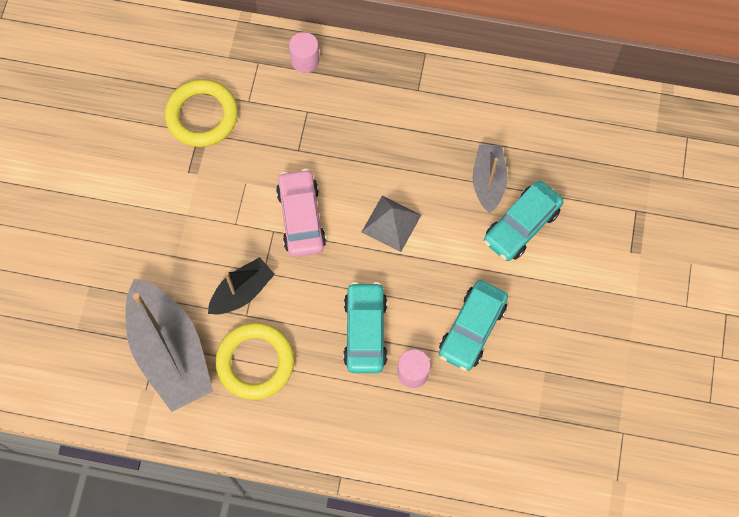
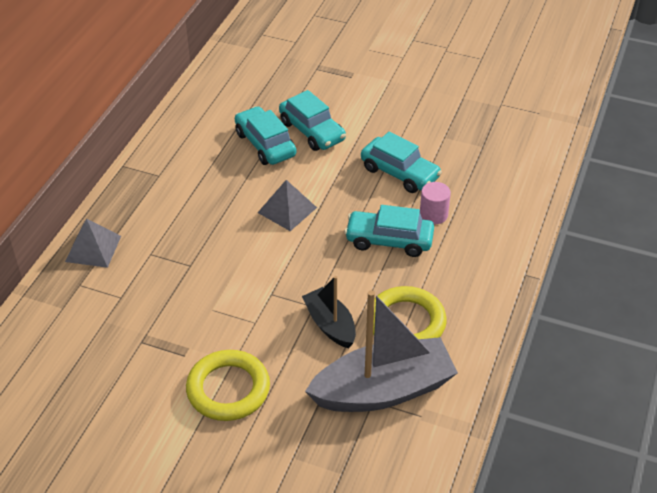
camera: 80 degrees left, 25 degrees down
(202, 116) = (122, 336): yellow ring -> yellow ring (228, 389)
(301, 218) = (263, 271): pink car -> none
(305, 60) = (93, 248): pink cylinder -> grey pyramid
(488, 181) = (265, 144): grey boat -> turquoise car

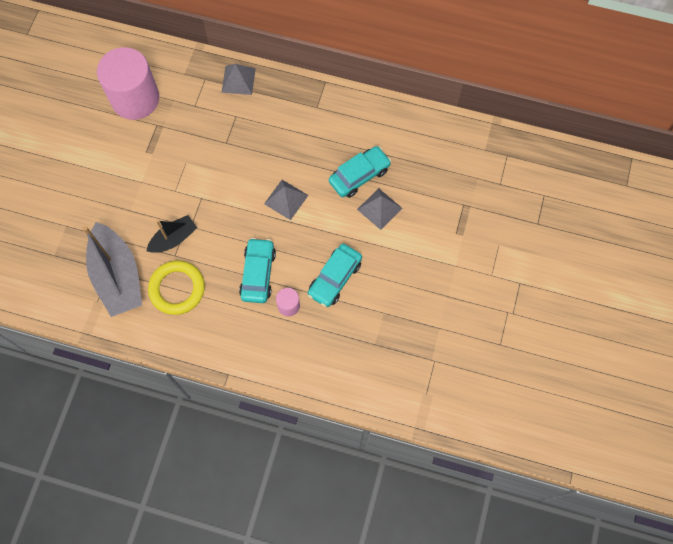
camera: 85 degrees right, 25 degrees up
(88, 367) = (135, 99): none -> pink cylinder
(228, 389) = (118, 182): yellow ring -> none
(312, 131) = (379, 208): turquoise car -> grey pyramid

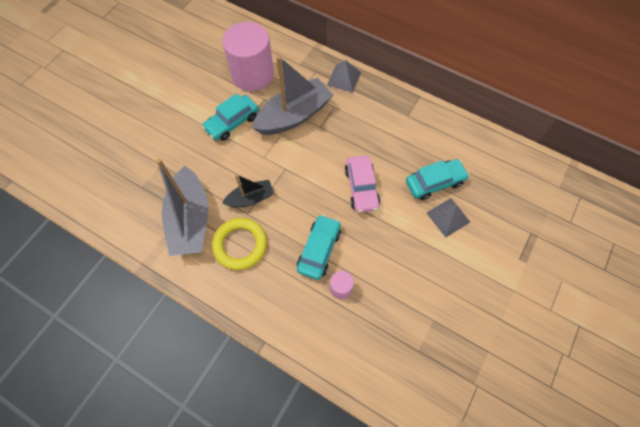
camera: 15 degrees right, 5 degrees down
(194, 137) = (294, 116): none -> grey boat
(286, 199) = (361, 188): grey pyramid -> pink car
(335, 278) = (391, 273): turquoise car -> turquoise car (232, 122)

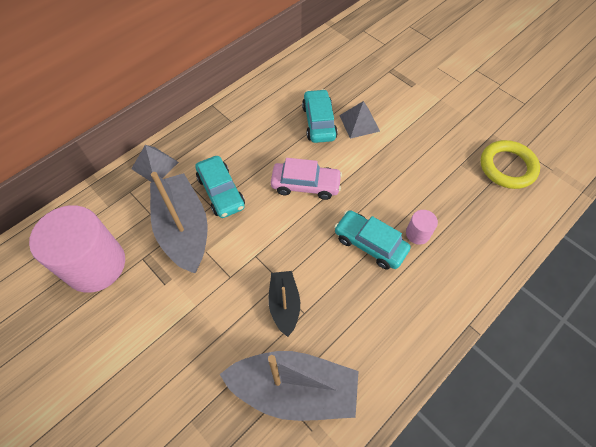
camera: 75 degrees left, 5 degrees down
(232, 122) = (162, 306): turquoise car -> turquoise car (221, 192)
(240, 245) = (345, 329): yellow ring -> yellow ring (507, 167)

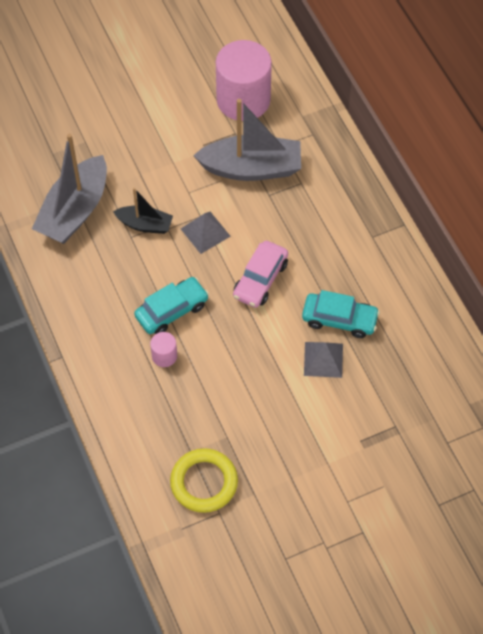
camera: 110 degrees right, 0 degrees up
(155, 165) = (337, 159): grey pyramid -> grey pyramid (205, 232)
(221, 192) = (282, 206): turquoise car -> none

